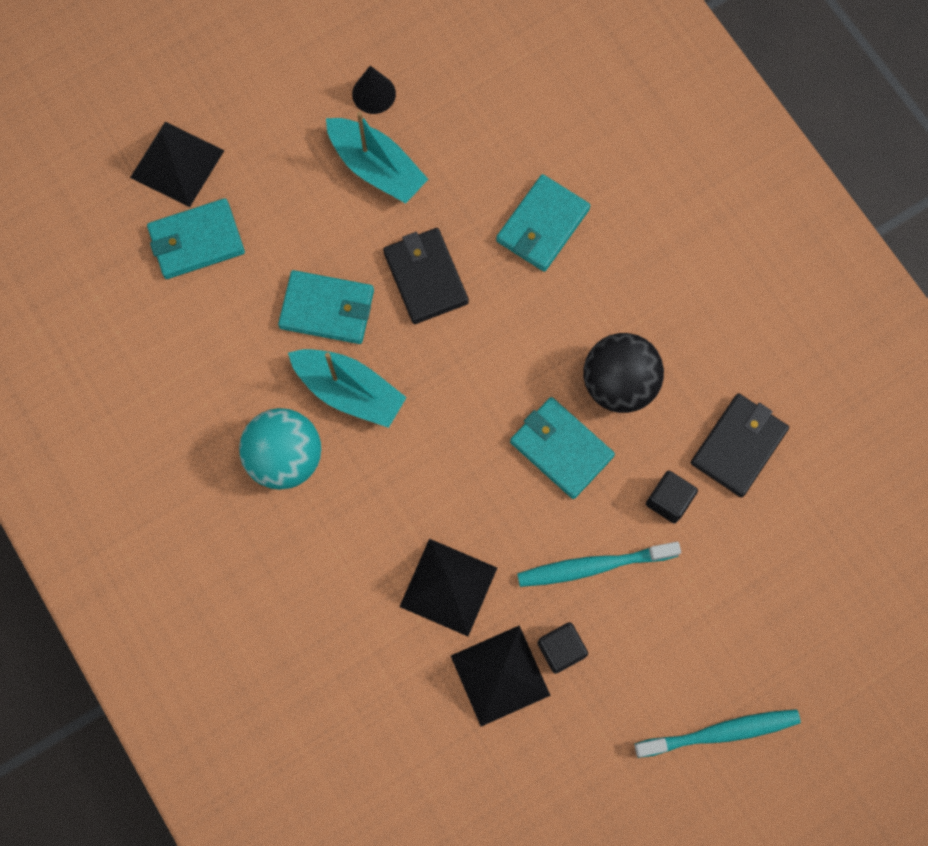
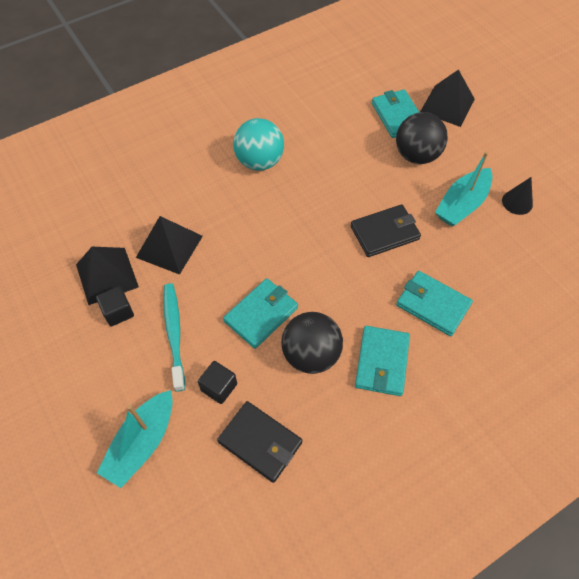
camera: 90 degrees right, 15 degrees down
(281, 220) = (417, 155): none -> black ball
(327, 309) = (358, 180): turquoise wallet -> turquoise wallet (382, 362)
(349, 391) = (302, 192): turquoise boat -> turquoise boat (142, 443)
(720, 732) = (40, 418): turquoise toothbrush -> none

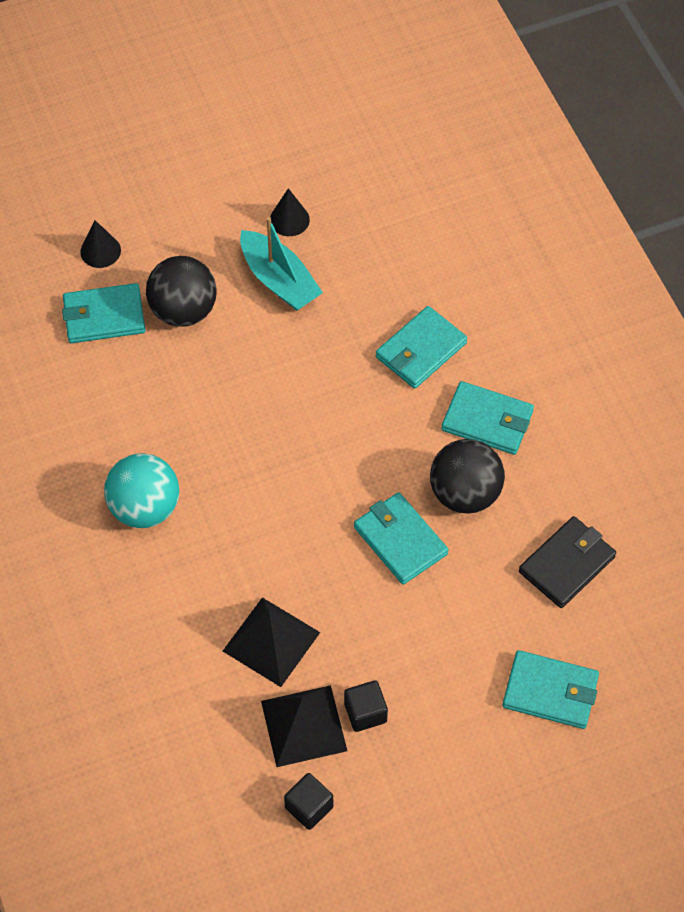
camera: 80 degrees left, 0 degrees up
(142, 443) = (550, 692): turquoise boat -> turquoise wallet
(174, 334) = (410, 645): turquoise toothbrush -> none
(219, 387) = (492, 600): black cube -> black cube (309, 807)
(384, 233) = (304, 377): black wallet -> none
(447, 105) = (100, 251): black pyramid -> black cone

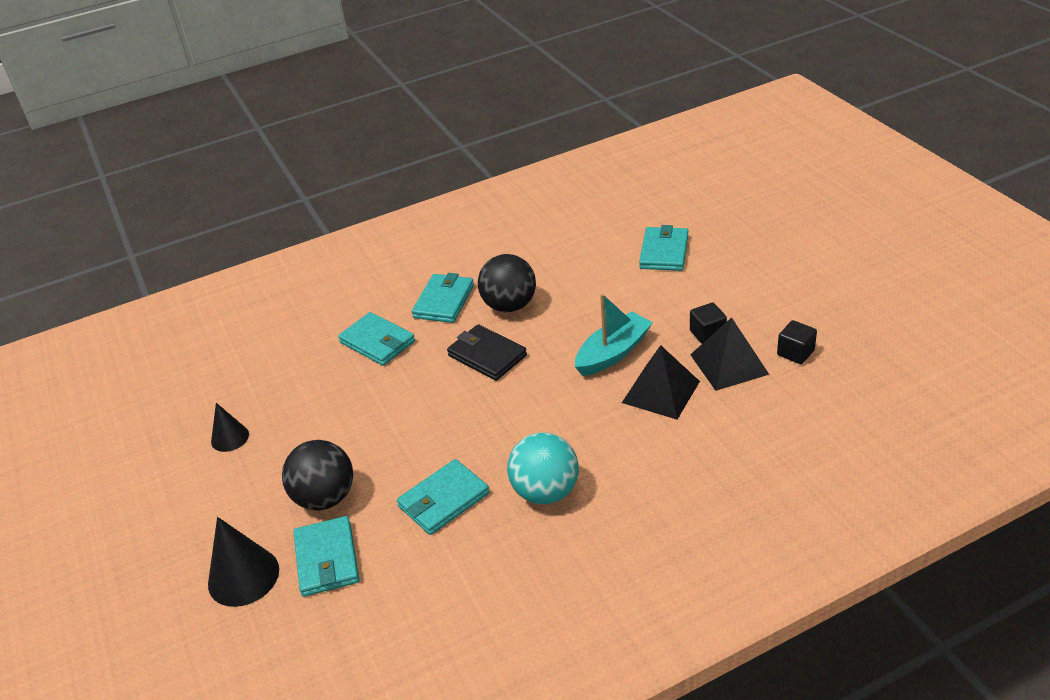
camera: 90 degrees left, 20 degrees down
(100, 251) = (243, 576): black cone -> black cone, size x1.64
(279, 280) = (297, 435): turquoise boat -> turquoise boat (613, 353)
(400, 540) = (555, 333): turquoise wallet -> turquoise wallet (443, 500)
(567, 564) = (562, 254): black wallet -> black wallet (487, 355)

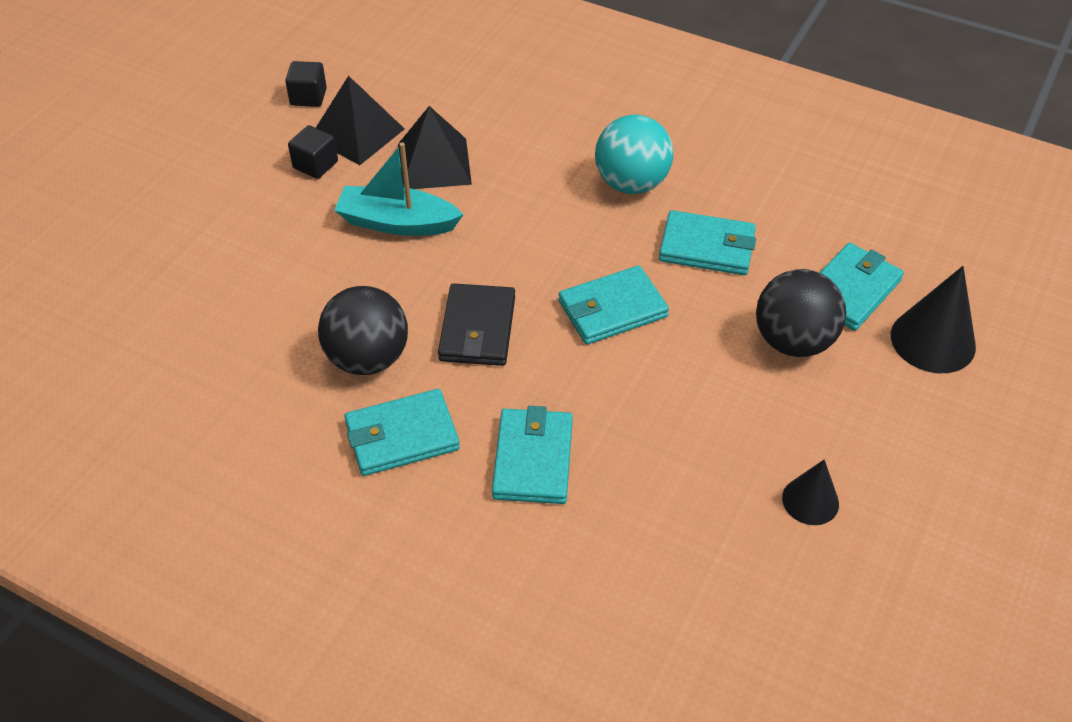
camera: 130 degrees left, 10 degrees up
(664, 252) = (166, 260): turquoise wallet -> turquoise wallet (612, 309)

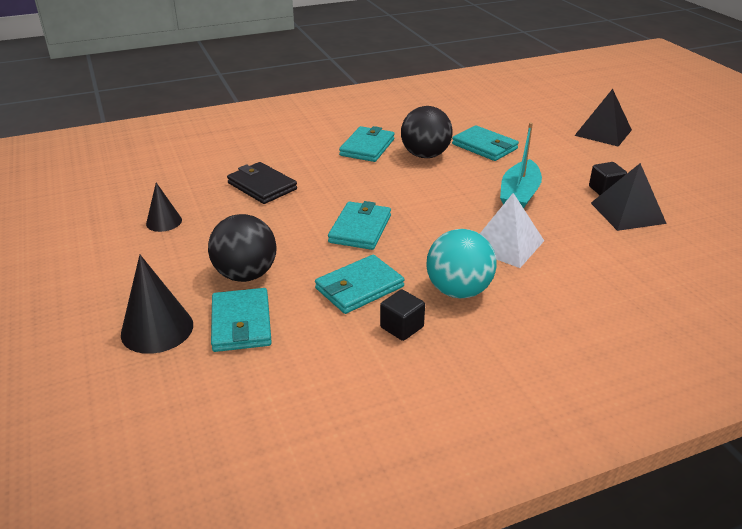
camera: 130 degrees right, 15 degrees down
(308, 97) = (688, 210): black cube -> black cube (402, 327)
(397, 223) = (519, 195): turquoise boat -> turquoise boat turned 150 degrees clockwise
(434, 163) = (565, 226): black pyramid -> black pyramid (603, 132)
(477, 329) = (404, 186): black wallet -> black wallet (262, 186)
(517, 188) = (506, 244): none -> white pyramid
(533, 459) = (306, 168): turquoise wallet -> turquoise wallet (484, 146)

